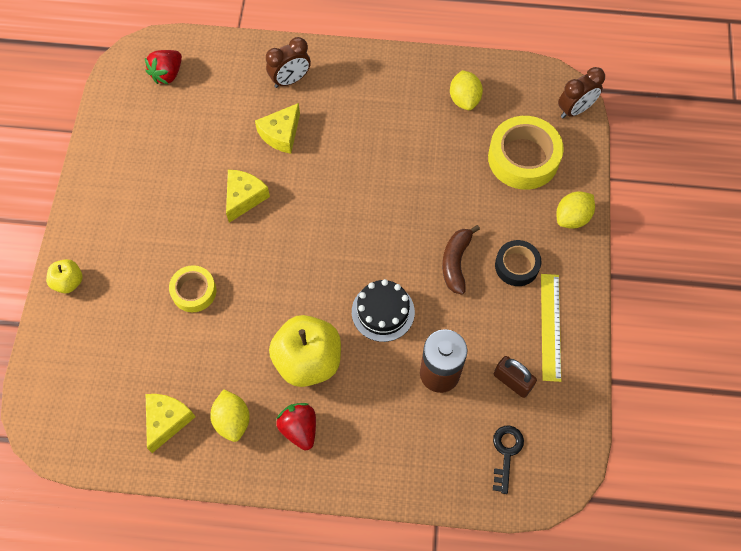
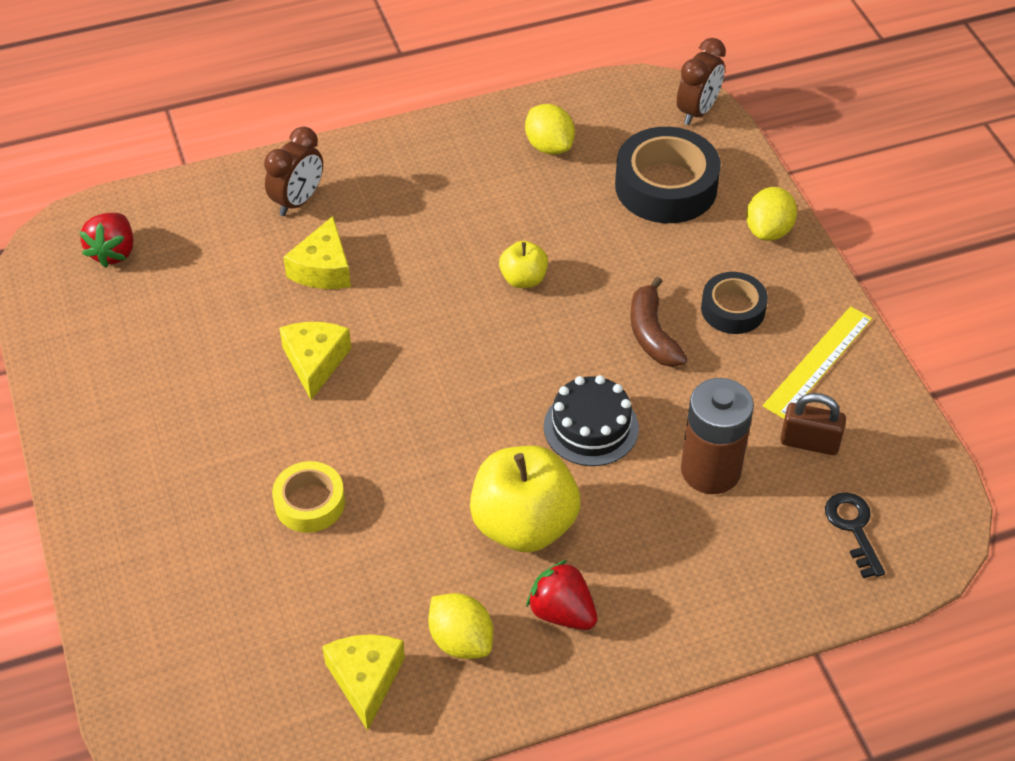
camera: 25 degrees left, 15 degrees down
(68, 282) = (112, 562): yellow apple -> yellow apple (523, 279)
(523, 158) = (666, 186): yellow tape -> black tape
(550, 326) = (818, 361): yellow ruler -> yellow ruler turned 60 degrees clockwise

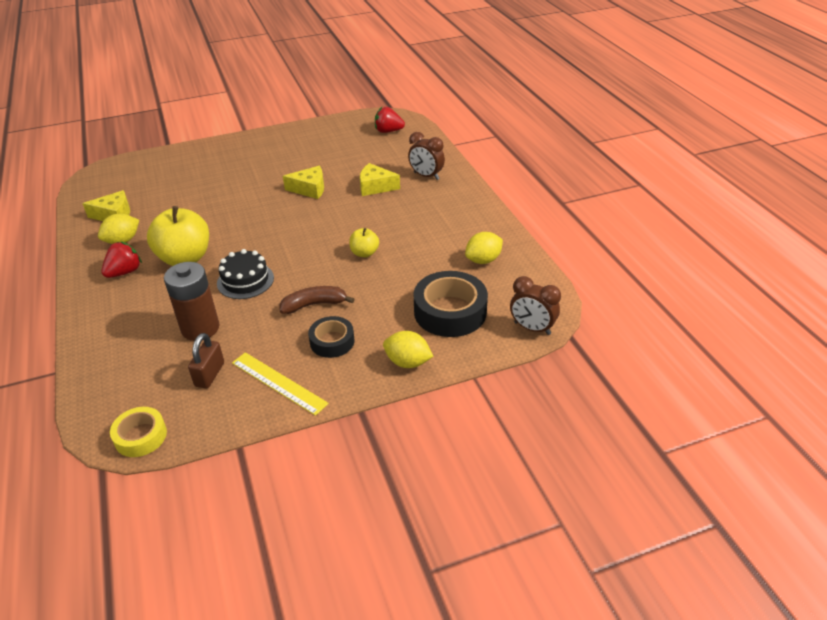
camera: 90 degrees right, 10 degrees down
(309, 503) = (220, 194): yellow tape -> yellow tape (141, 436)
(853, 528) = (134, 392): black key -> none

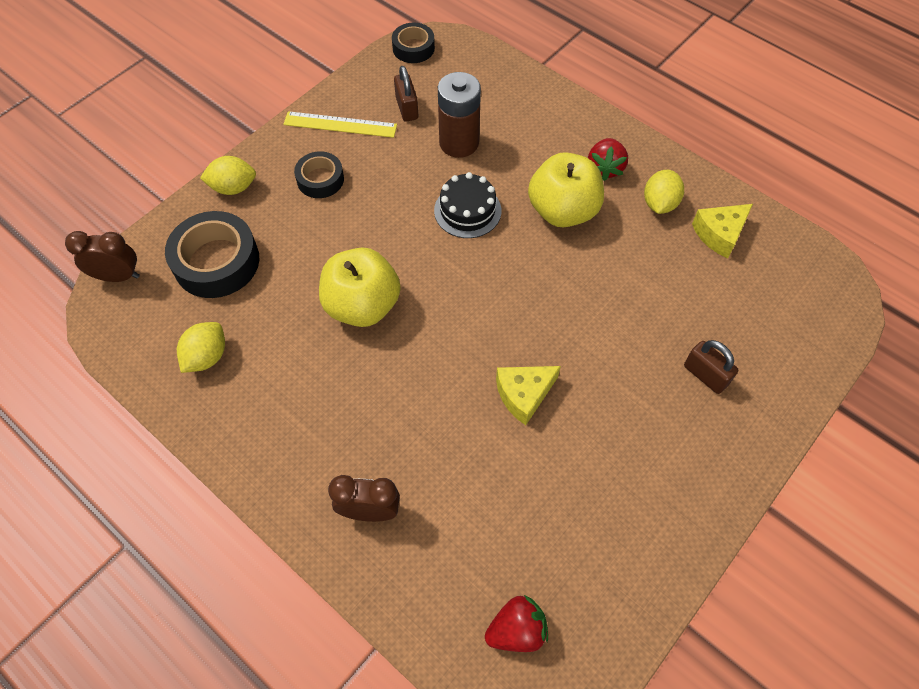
camera: 150 degrees right, 20 degrees up
(141, 436) = (413, 48): yellow tape -> black tape
(211, 169) = (705, 375): none -> brown padlock
(314, 305) = (369, 212): brown banana -> none
(364, 253) = (362, 305): yellow apple -> yellow apple, size x1.97
(375, 187) = (432, 444): yellow cheese -> none

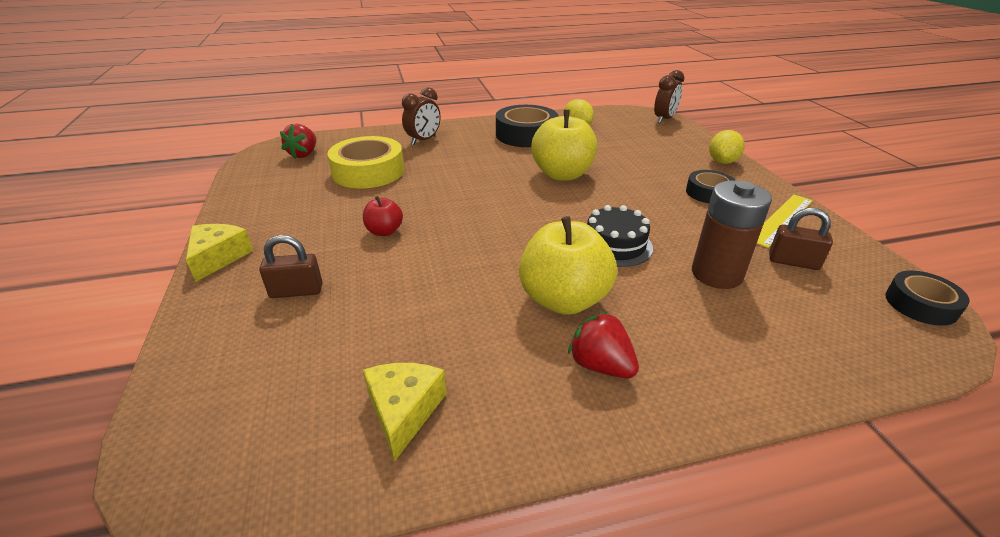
camera: 125 degrees right, 25 degrees down
(216, 262) = (651, 143): black tape -> black tape (526, 134)
(498, 501) = (368, 171): none -> yellow tape
(524, 395) = (415, 204): yellow cheese -> yellow cheese (218, 257)
(587, 382) = (384, 231): none -> red apple
(659, 204) = (503, 382): yellow lemon -> none

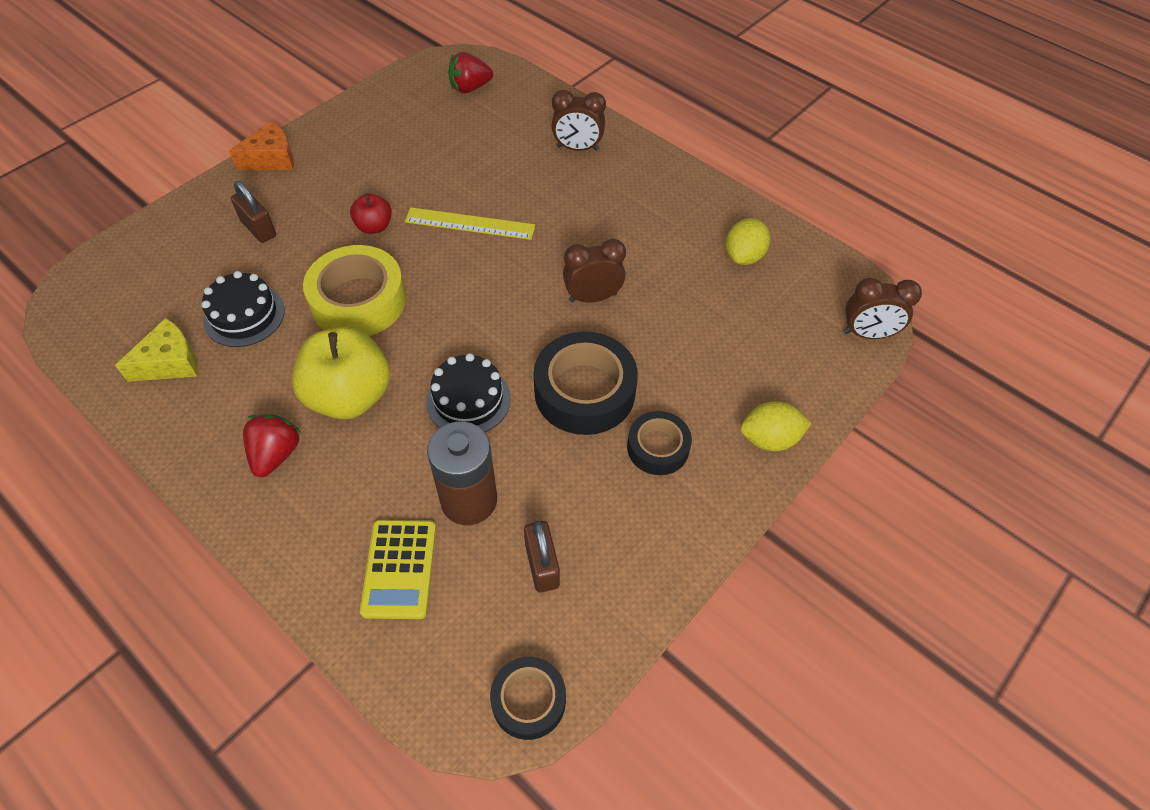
camera: 55 degrees right, 20 degrees up
(218, 257) = (271, 158): yellow cheese -> orange cheese
(368, 171) = (472, 151): yellow tape -> yellow tape (358, 301)
(398, 334) = (244, 315): none -> black cake
(526, 134) = (674, 220): black tape -> black tape (584, 391)
(562, 174) = (593, 297): yellow apple -> brown clock
(775, 329) = (399, 569): none -> yellow calculator
(781, 219) = (641, 537): yellow ruler -> yellow ruler (470, 223)

